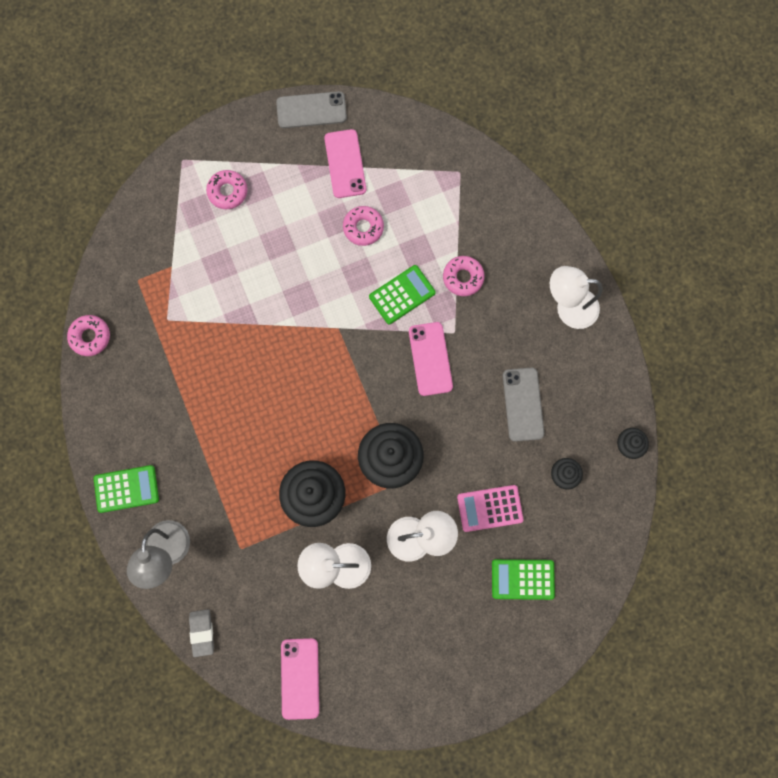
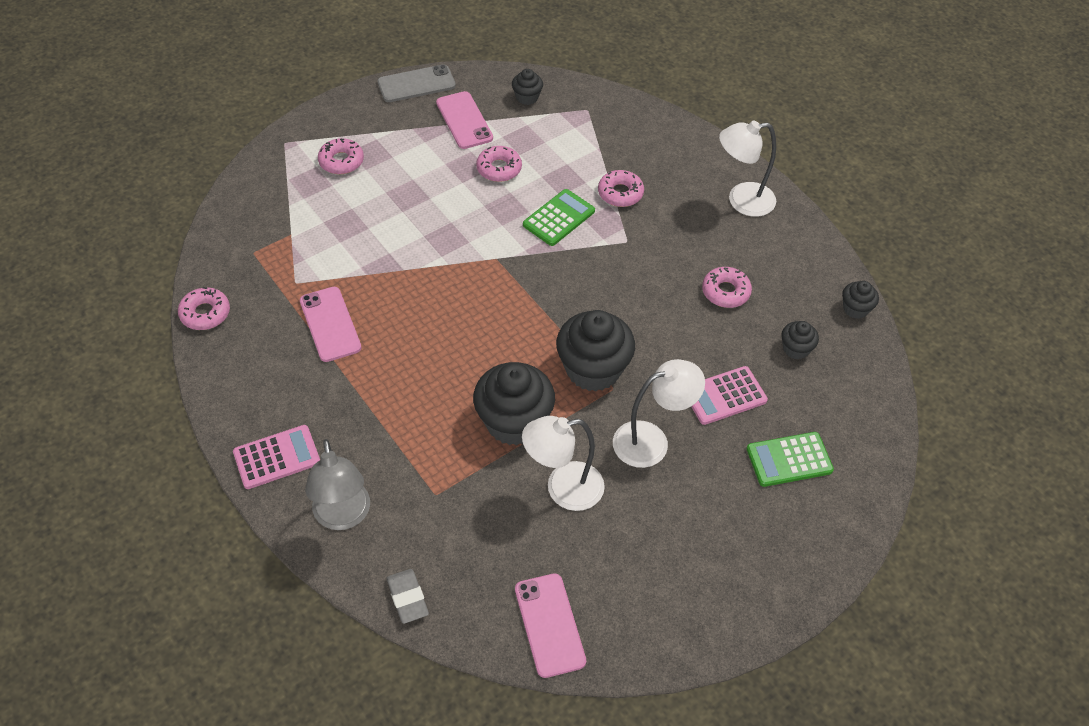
camera: 15 degrees left, 25 degrees down
(126, 489) = (277, 457): green calculator -> pink calculator
(408, 146) = (527, 97): none -> black cupcake
(430, 359) = (608, 268): pink phone -> pink phone (330, 324)
(523, 404) = (725, 292): grey phone -> pink donut

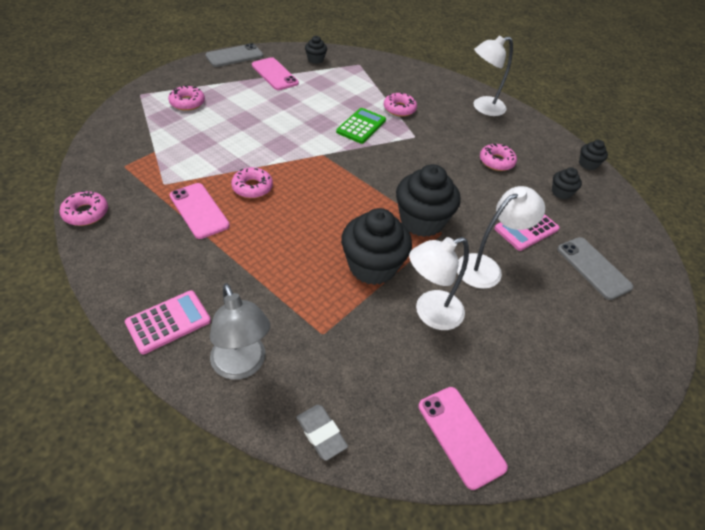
camera: 15 degrees left, 5 degrees down
(499, 169) = (308, 100): pink donut -> pink donut (252, 187)
(789, 459) = (593, 268): green calculator -> grey phone

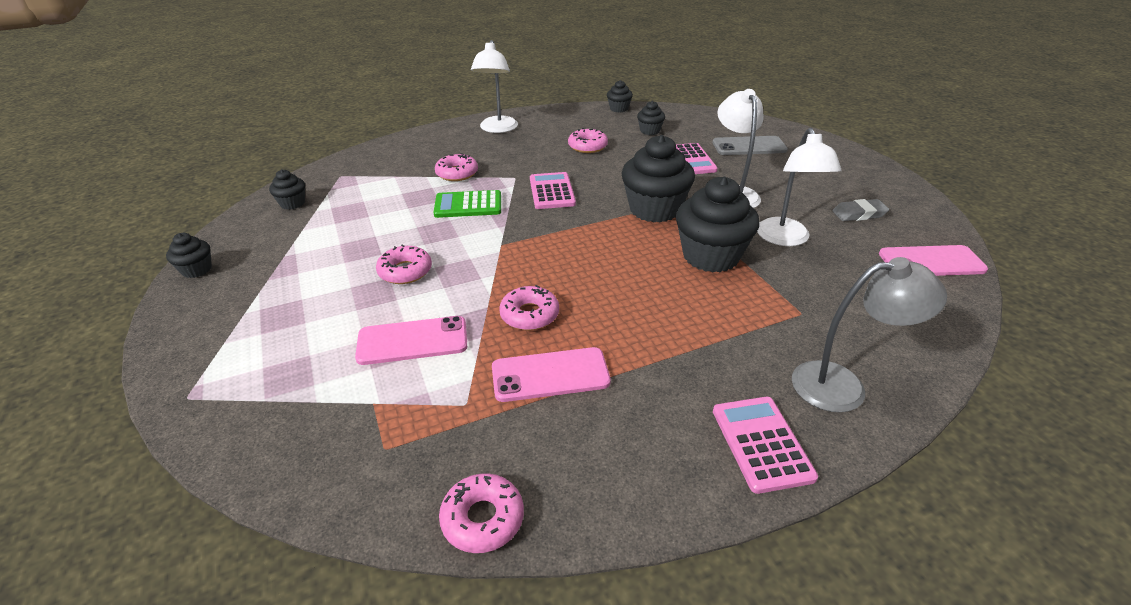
camera: 60 degrees left, 10 degrees down
(187, 103) = (273, 342): pink donut -> pink donut (405, 271)
(234, 56) = (197, 270): grey phone -> black cupcake
(274, 74) = (289, 243): pink phone -> pink phone (412, 341)
(321, 433) = (935, 344): grey eraser -> grey eraser (859, 214)
(361, 126) = (468, 205): green calculator -> green calculator turned 60 degrees counterclockwise
(408, 160) = (552, 191): none -> pink calculator

